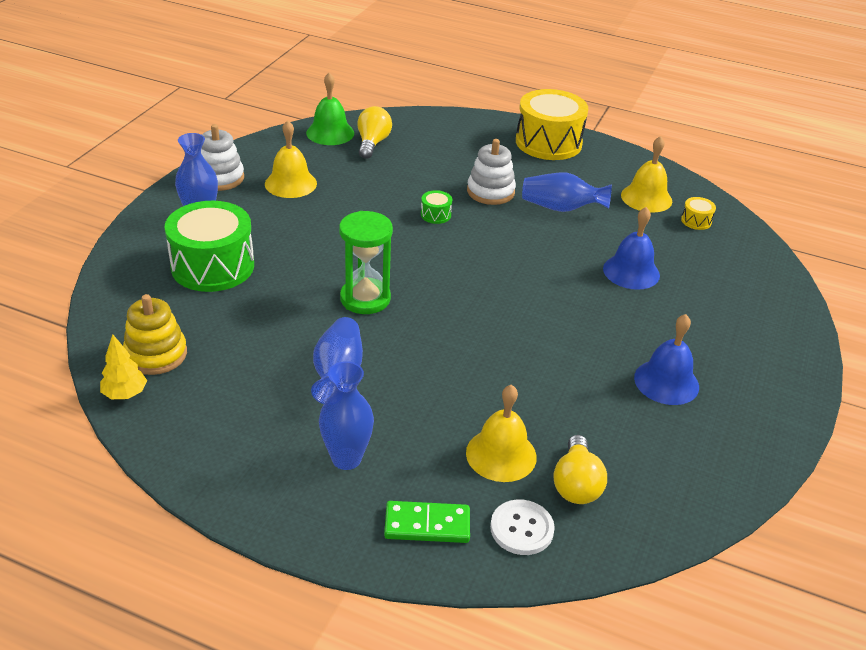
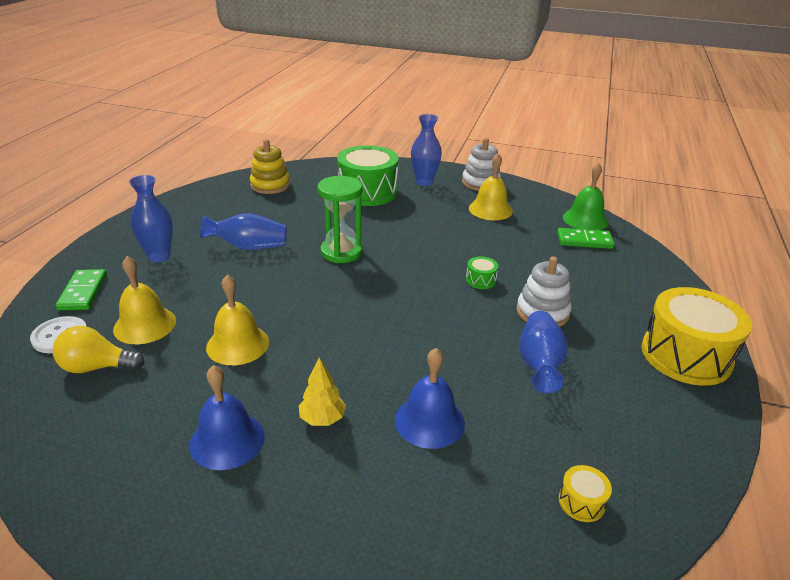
camera: 85 degrees right, 5 degrees down
(125, 394) = (233, 181): yellow tree -> yellow tree (322, 419)
(372, 143) = (584, 241): yellow light bulb -> green domino
(646, 198) = (611, 446): yellow bell -> yellow bell (237, 344)

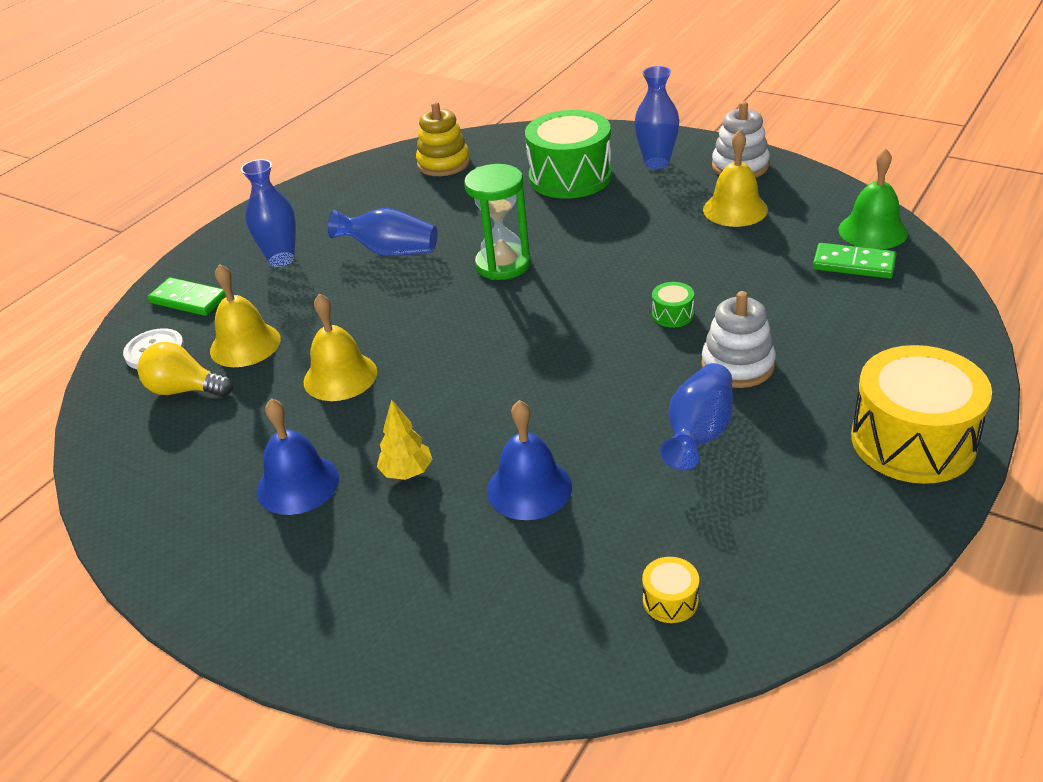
camera: 20 degrees right, 5 degrees up
(83, 292) = (188, 300): green domino -> green domino turned 75 degrees counterclockwise

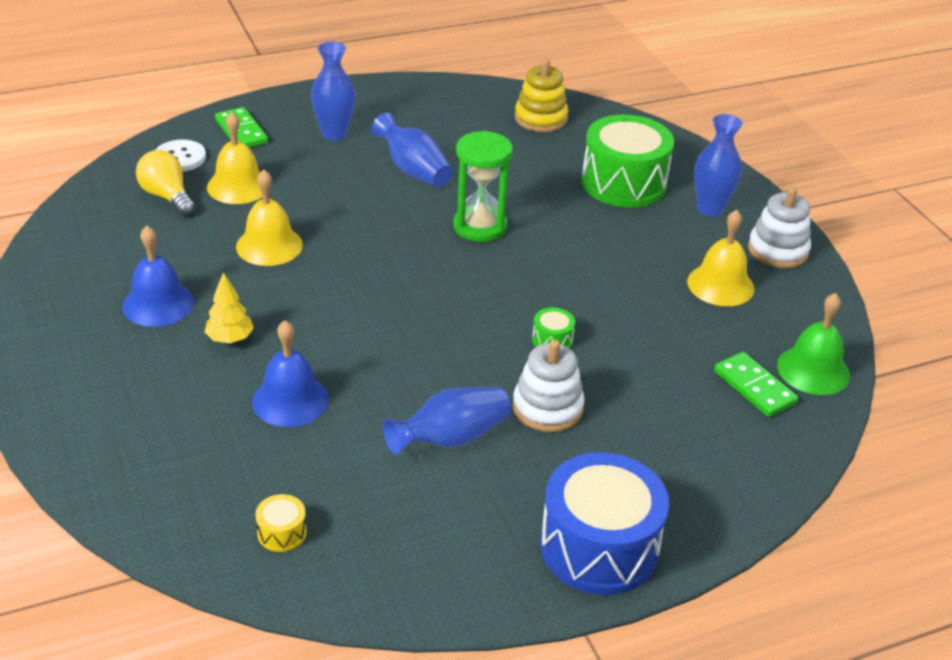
camera: 30 degrees right, 0 degrees up
(913, 440) = (599, 547): yellow drum -> blue drum

